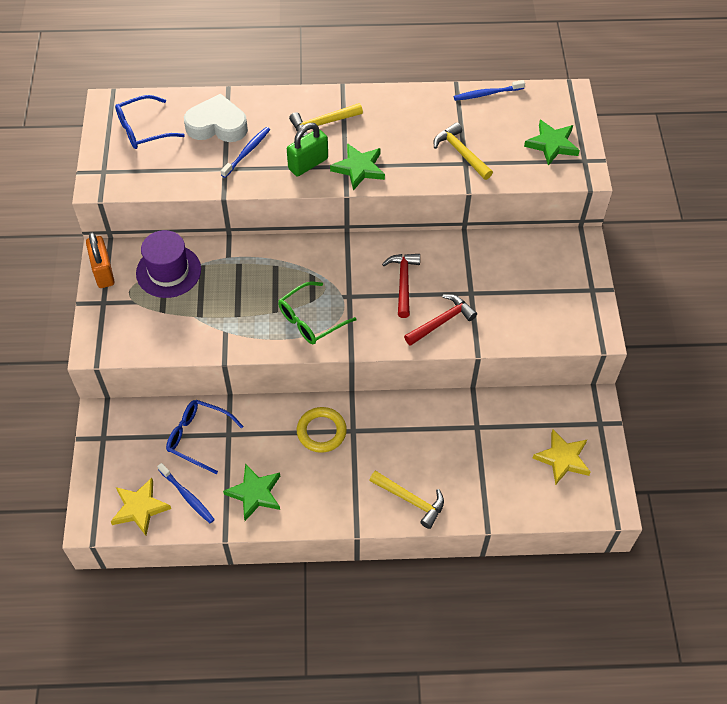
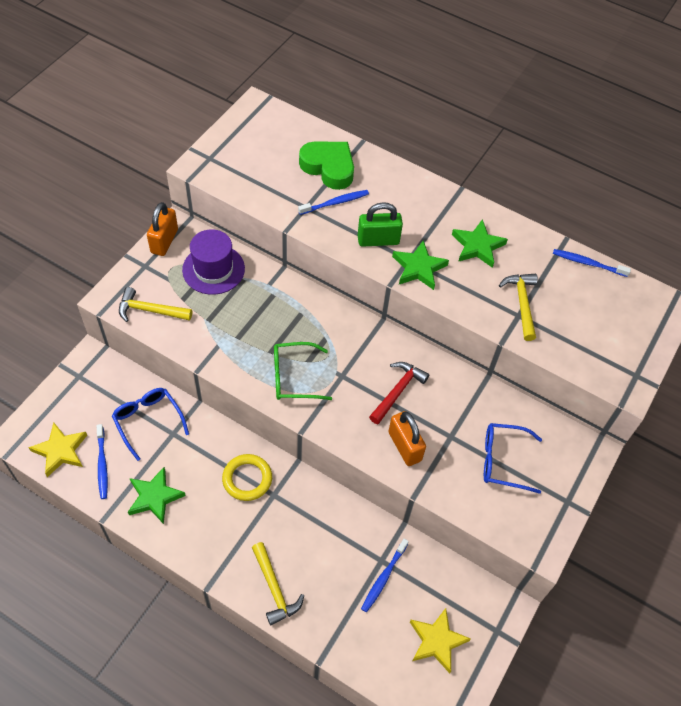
camera: 30 degrees right, 0 degrees up
(142, 130) = (266, 140): blue glasses -> blue glasses (502, 460)
(217, 125) = (329, 167): white heart -> green heart
(322, 124) = (417, 212): yellow hammer -> yellow hammer (150, 310)
(441, 321) = (404, 446): red hammer -> orange padlock
(488, 439) = (383, 578): none -> blue toothbrush
(552, 145) = (615, 343): green star -> green star (477, 246)

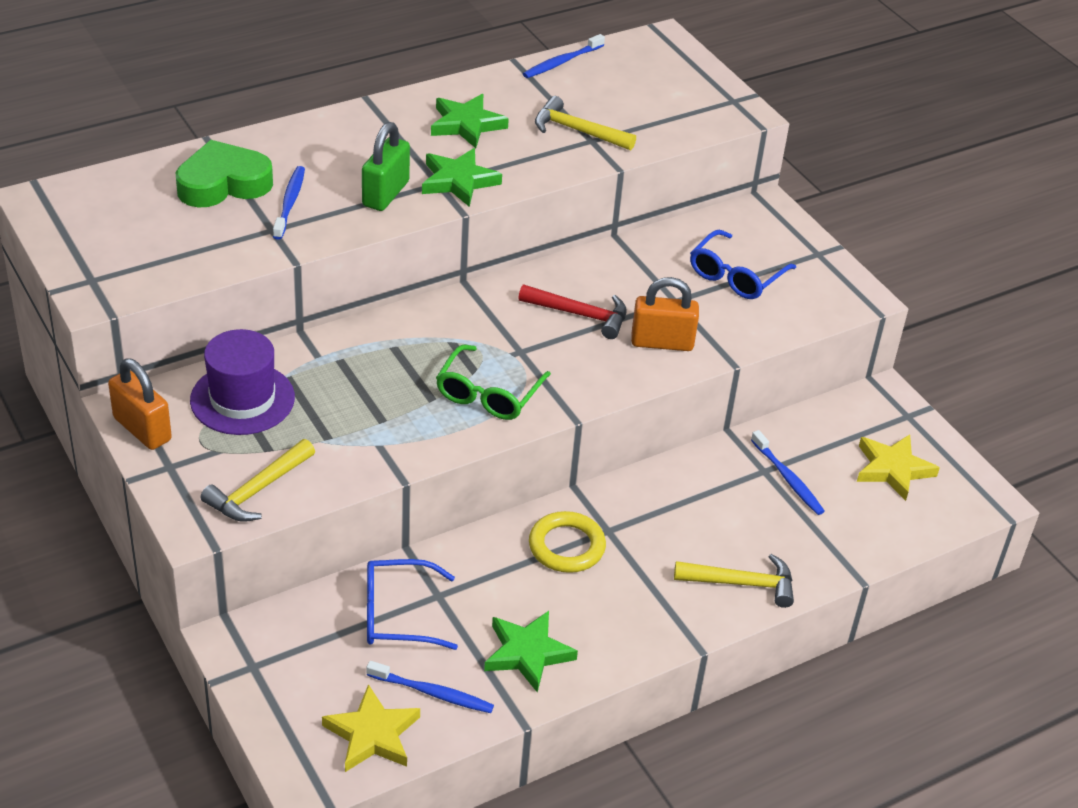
camera: 60 degrees left, 15 degrees down
(397, 391) = (580, 315): red hammer -> red hammer turned 135 degrees clockwise

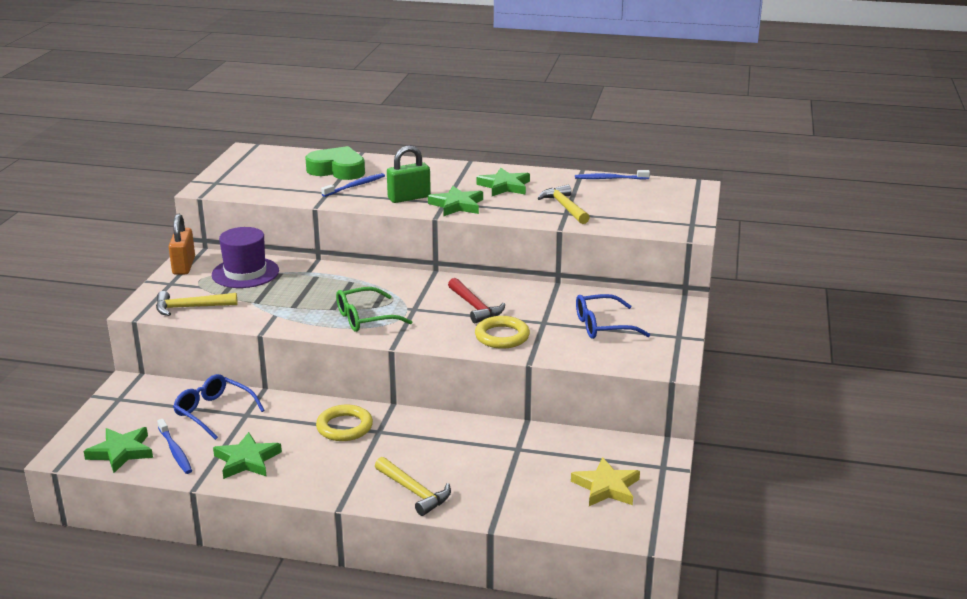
camera: 45 degrees right, 15 degrees down
(372, 734) = (121, 452): yellow star -> green star
(662, 342) = (502, 336): orange padlock -> yellow ring
(788, 479) = (526, 459): blue toothbrush -> none

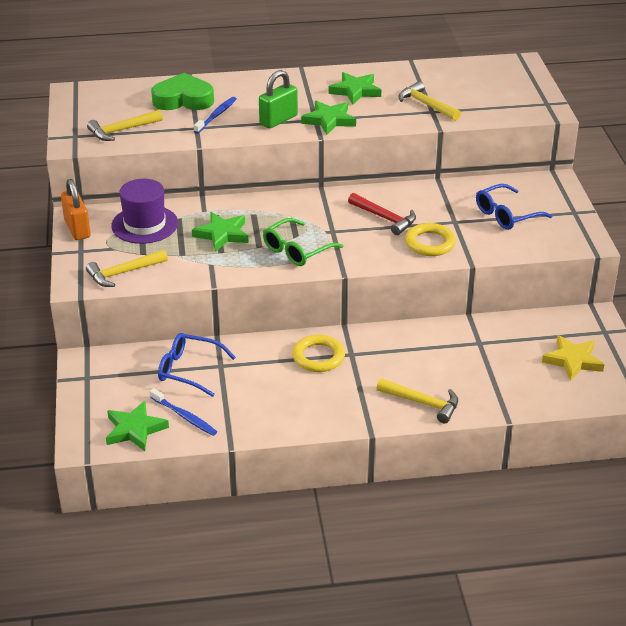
camera: 20 degrees left, 10 degrees up
(247, 460) = (257, 409): green star -> green star (222, 234)
(260, 185) = (122, 130): none -> yellow hammer
(609, 178) = (442, 66): blue toothbrush -> none

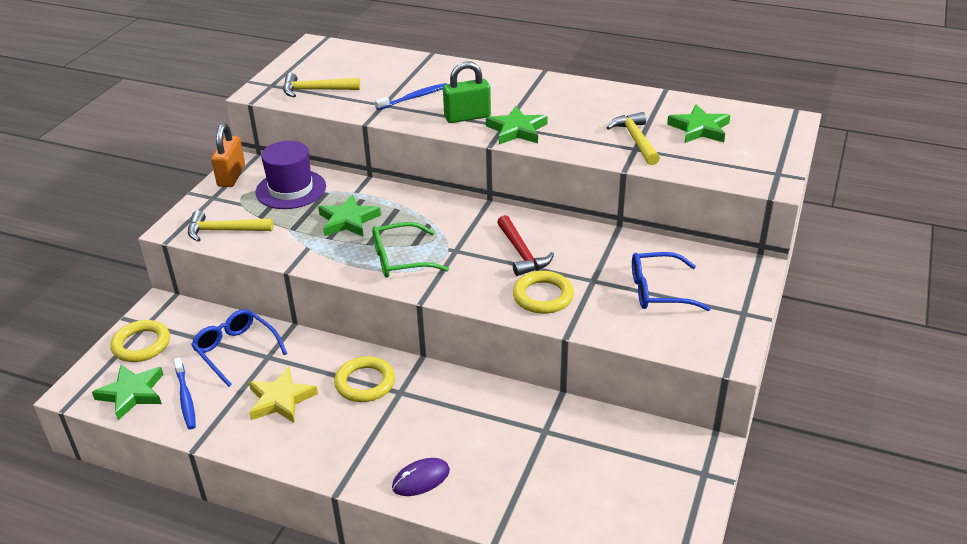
camera: 30 degrees right, 0 degrees up
(101, 393) = (141, 344): none -> yellow ring
(183, 99) = (400, 75): green heart -> none
(355, 91) = (574, 107): green star -> green star (699, 129)
(423, 403) = (421, 479): yellow hammer -> purple mouse
(573, 360) = (634, 496): yellow star -> yellow star (280, 399)

